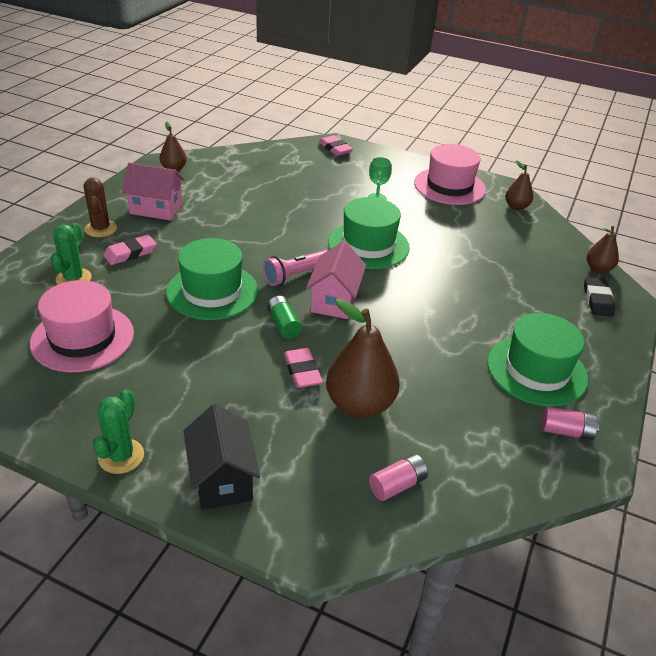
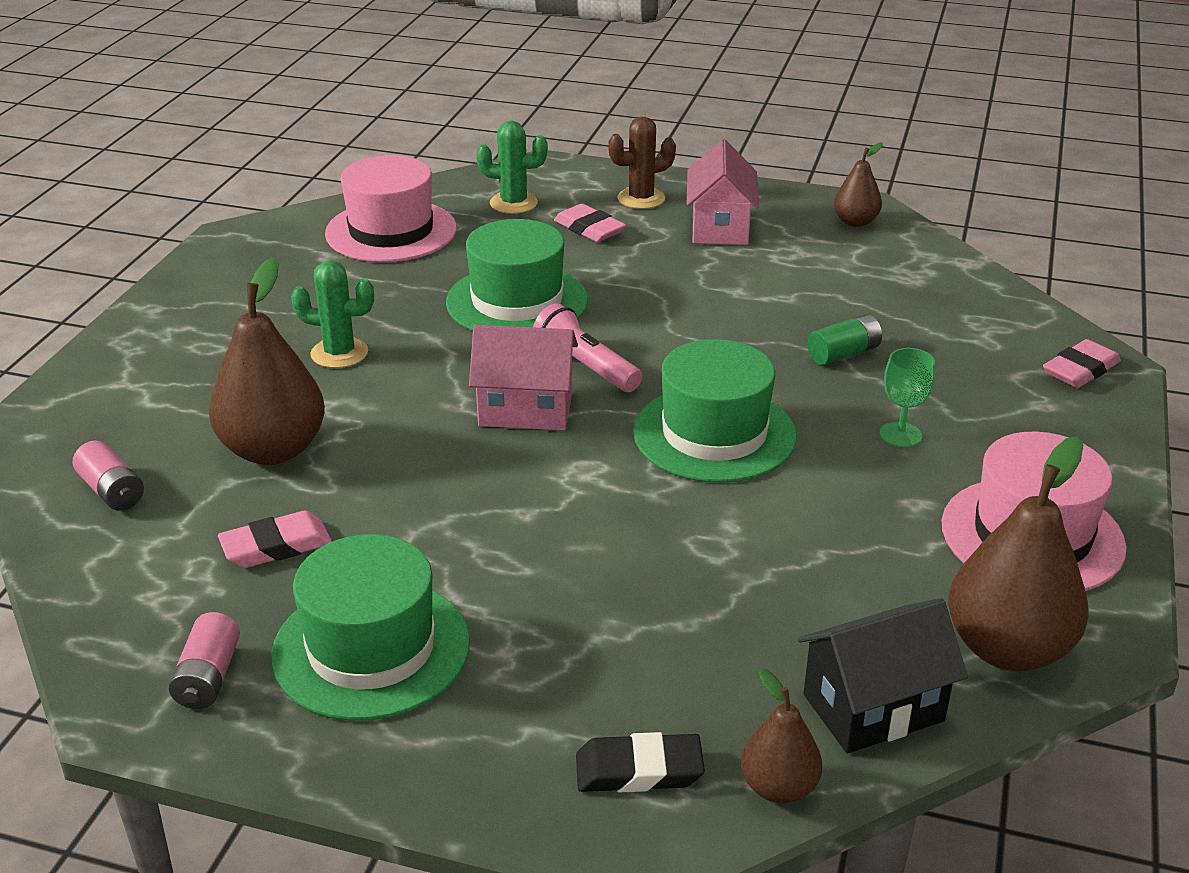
camera: 85 degrees right, 5 degrees down
(121, 456) = (185, 289): green cactus -> green cactus (339, 353)
(222, 479) = (142, 357): black house -> black house (873, 708)
(283, 325) = (449, 368): green battery -> green battery (843, 354)
(302, 371) = (343, 394): pink eraser -> pink eraser (276, 546)
(516, 207) = (1008, 649): brown pear -> brown pear, size x1.84

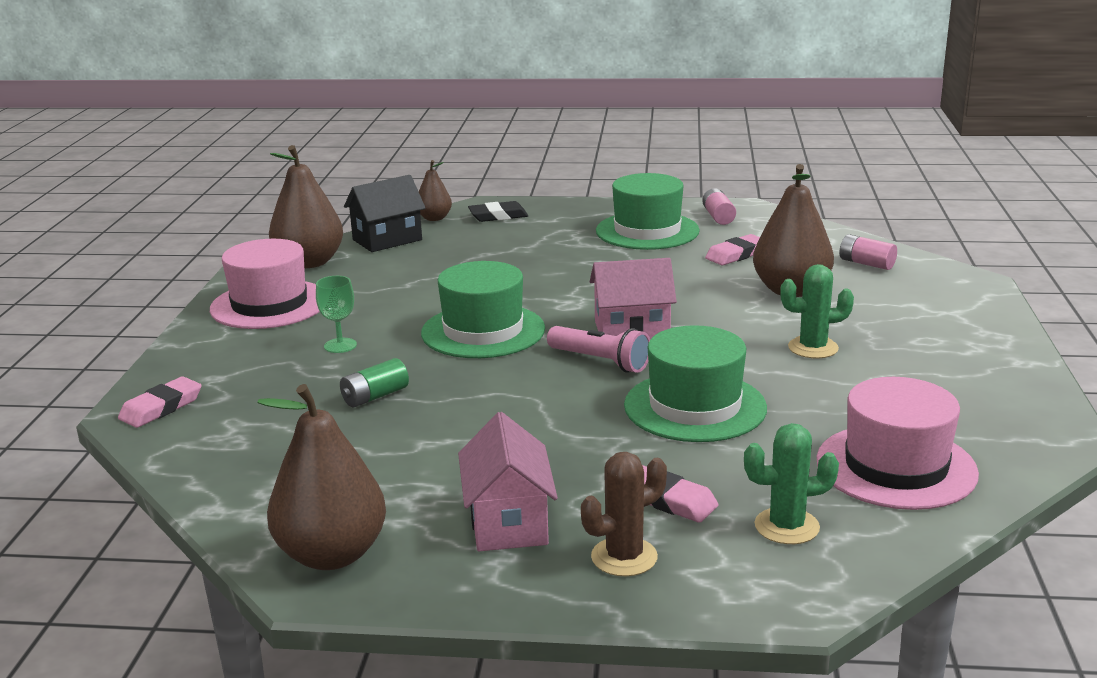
camera: 170 degrees right, 10 degrees down
(855, 222) = (332, 554): brown pear -> brown pear, size x1.84

